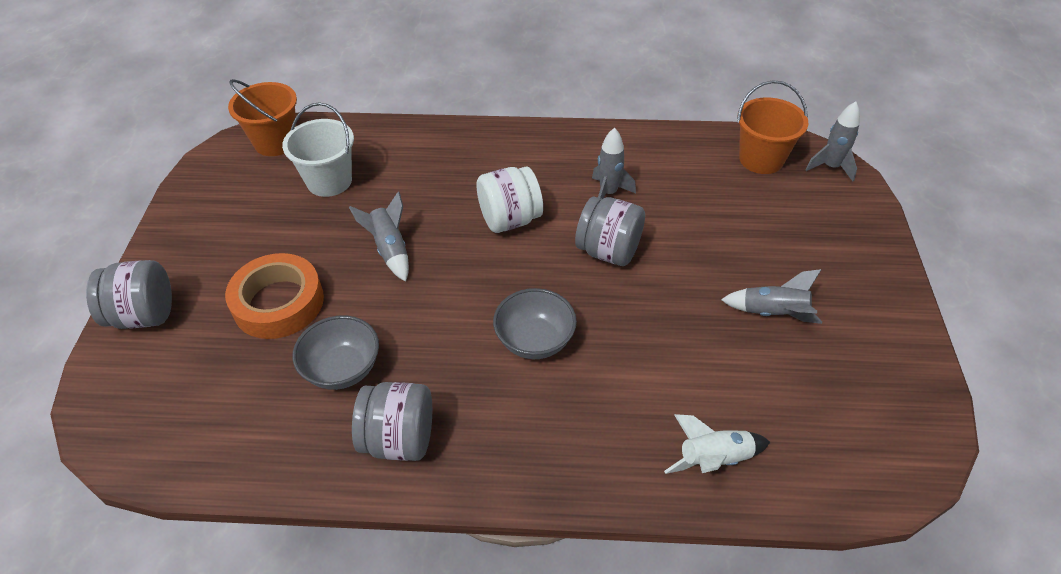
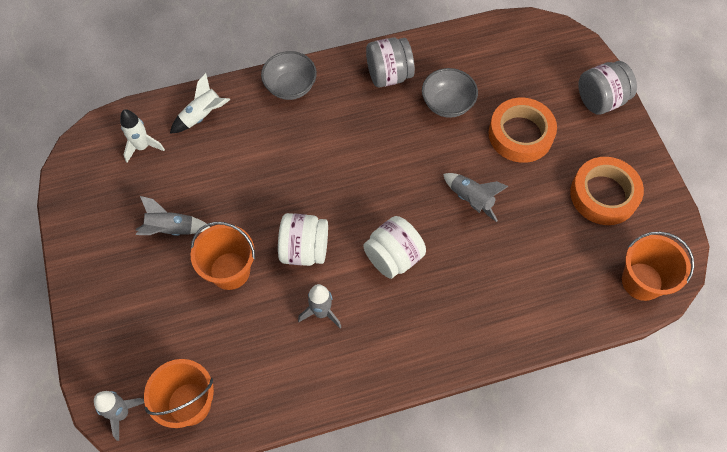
camera: 160 degrees right, 15 degrees up
(242, 216) = (603, 195): none -> orange tape
(329, 181) = (563, 251): white bucket -> none
(535, 340) = (333, 159): grey bowl -> grey bowl (290, 87)
(608, 251) = (304, 249): grey jar -> white jar
(702, 253) = (230, 271): none -> orange bucket
(814, 436) = (142, 147): none -> white rocket

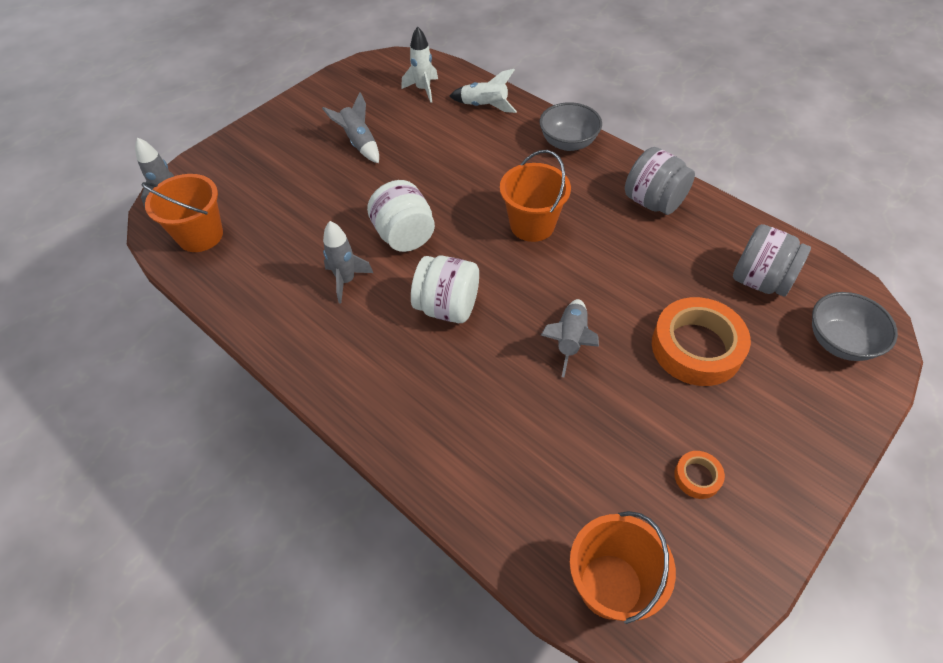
camera: 60 degrees right, 10 degrees down
(230, 271) = (346, 197): orange bucket -> orange bucket (532, 225)
(447, 104) = (668, 263): grey bowl -> grey bowl (840, 342)
(600, 100) = (830, 408): grey jar -> grey jar (760, 280)
(603, 195) = (697, 477): orange tape -> orange tape, size x0.45

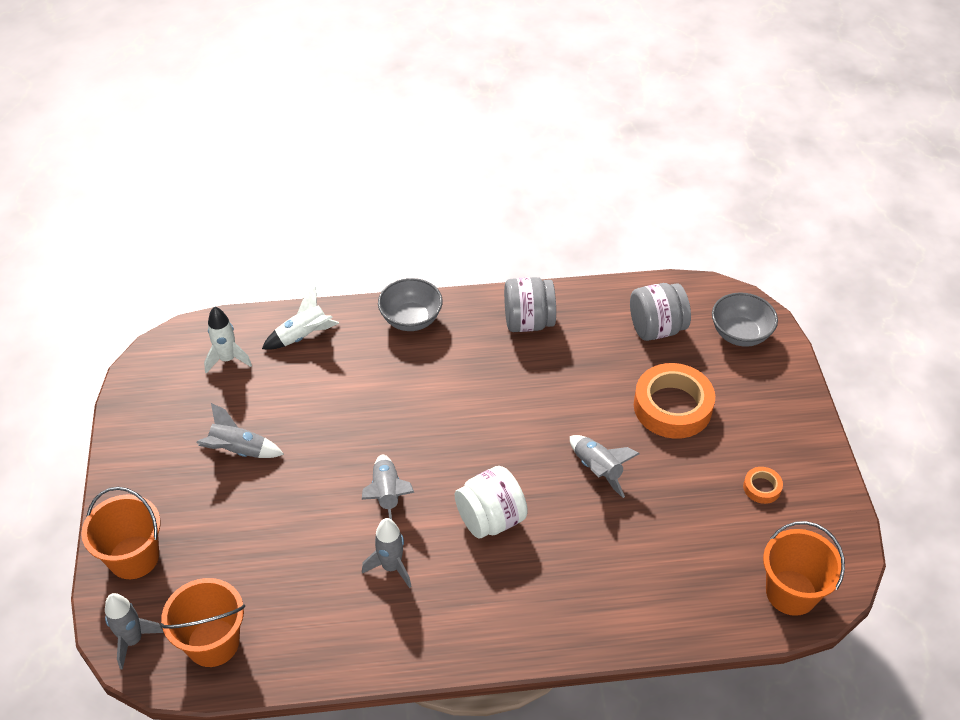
camera: 50 degrees left, 5 degrees down
(404, 236) = (387, 495): white jar -> grey rocket
(532, 225) = (469, 407): orange bucket -> orange bucket (134, 557)

